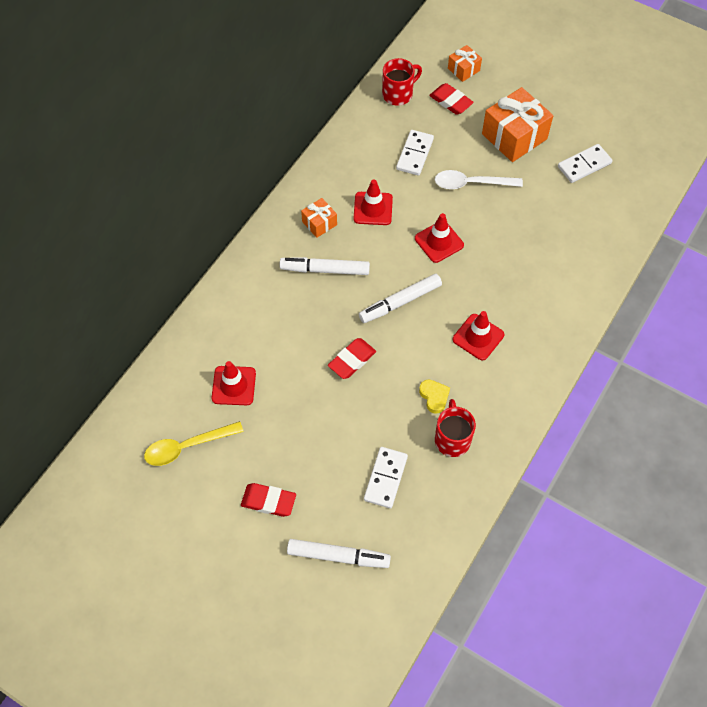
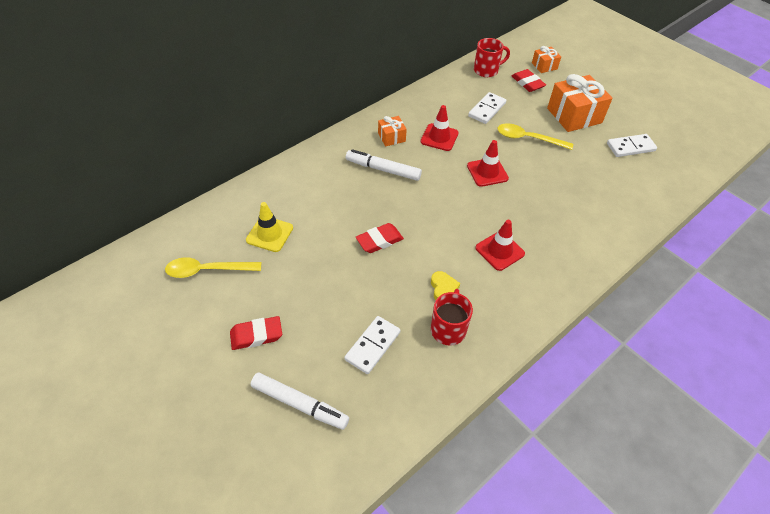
camera: 15 degrees right, 10 degrees down
(234, 386) = (269, 234): red traffic cone -> yellow traffic cone
(268, 501) = (256, 335): red eraser -> red eraser turned 45 degrees counterclockwise
(400, 302) = (439, 207): white marker -> none
(471, 183) = (528, 139): white spoon -> yellow spoon

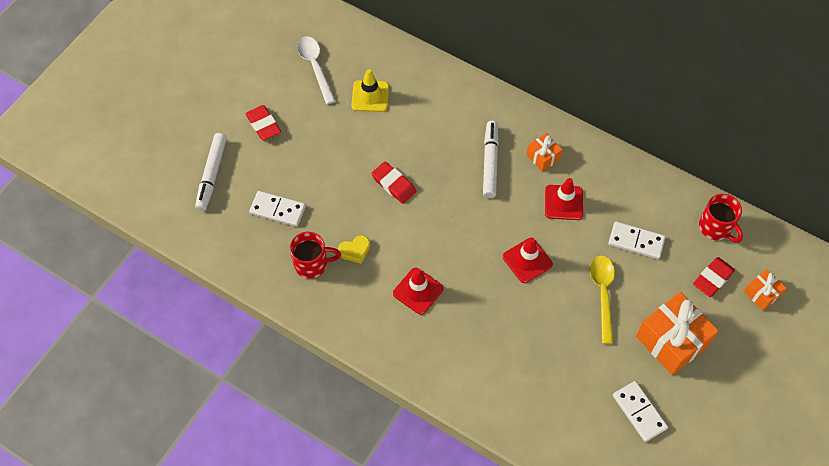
camera: 75 degrees right, 10 degrees up
(207, 270) = (315, 67): yellow spoon -> white spoon

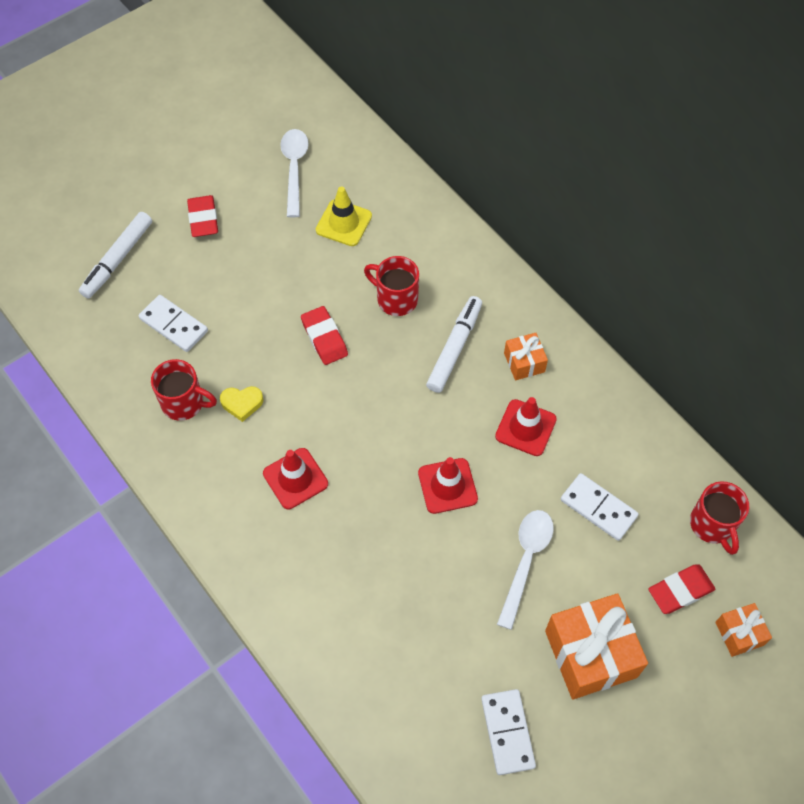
camera: 20 degrees right, 0 degrees up
(432, 140) = (395, 299): none -> red mug
(603, 294) = (526, 561): yellow spoon -> white spoon

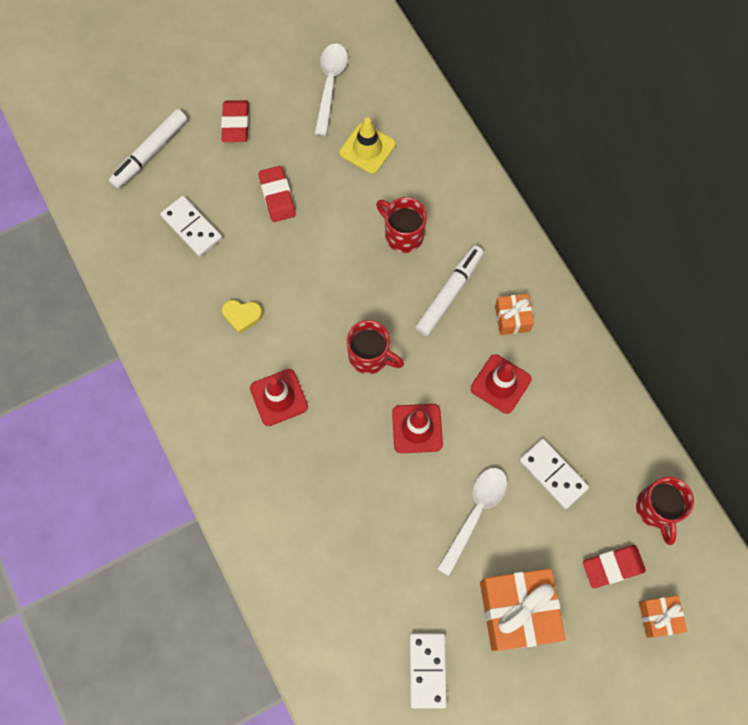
camera: 10 degrees right, 10 degrees up
(184, 403) = (189, 306): red mug -> red mug (370, 356)
(324, 338) = (329, 263): red eraser -> red eraser (277, 196)

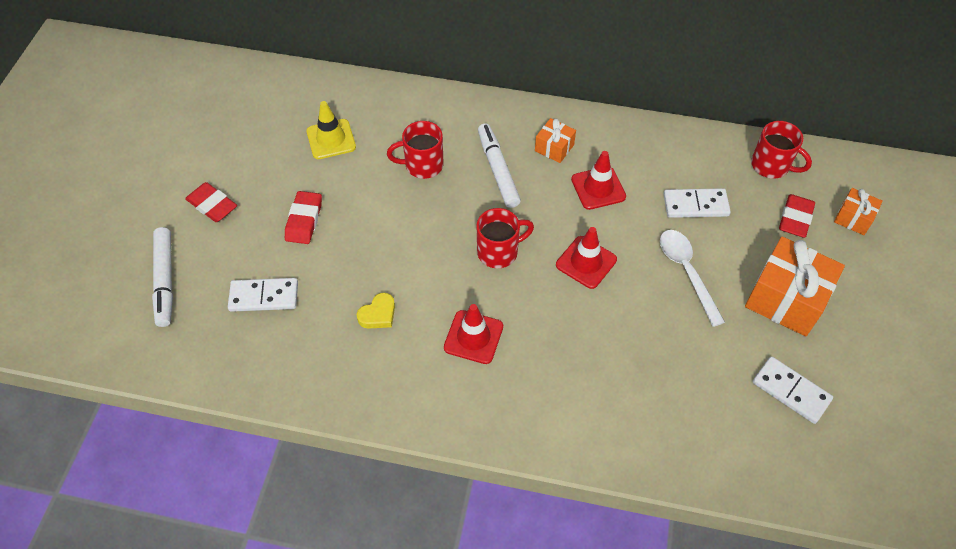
camera: 50 degrees left, 15 degrees down
(277, 196) = (304, 220): red eraser -> red eraser turned 75 degrees clockwise
(330, 85) = (254, 126): white spoon -> none

